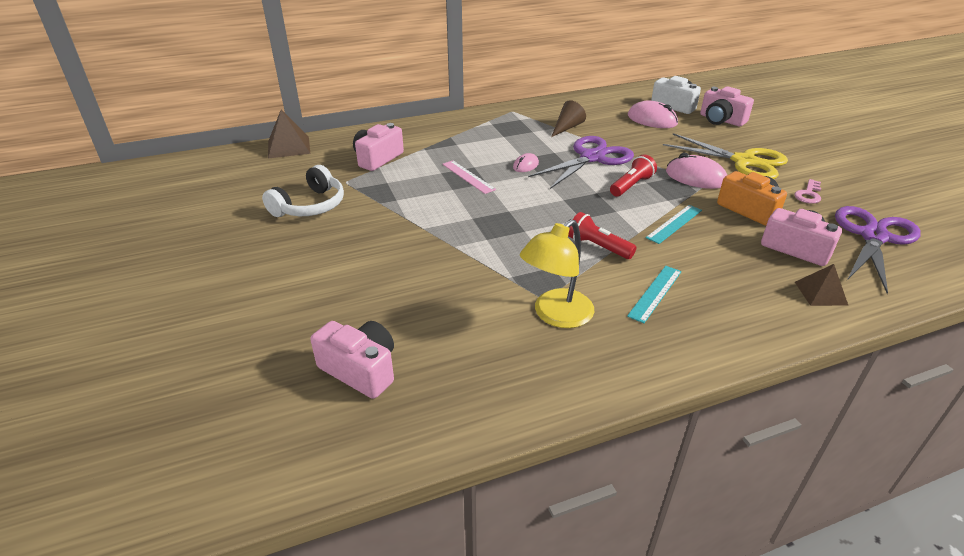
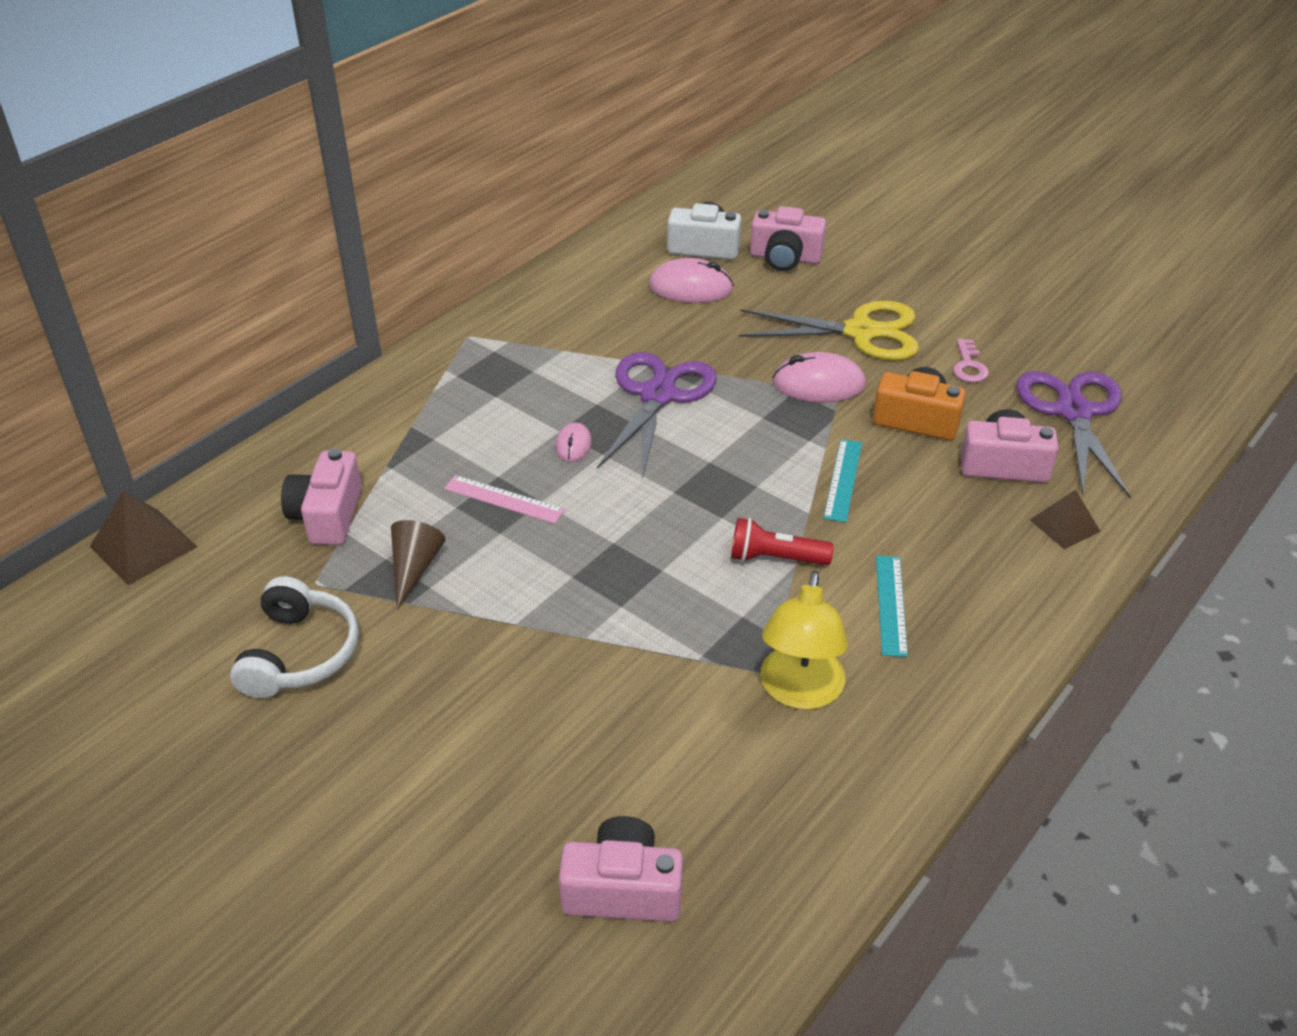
camera: 30 degrees left, 5 degrees up
(567, 127) = (579, 345): brown cone -> brown cone (414, 568)
(631, 185) = (746, 431): red flashlight -> none

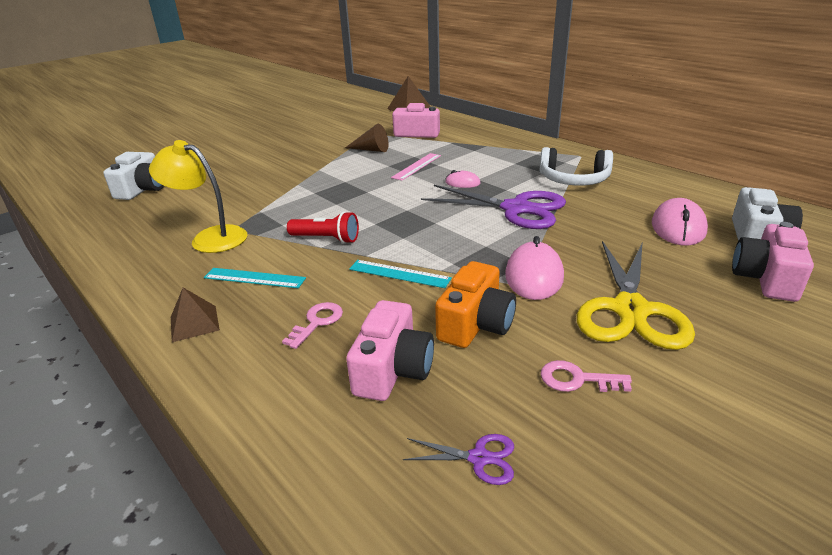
camera: 100 degrees right, 10 degrees down
(300, 654) = (329, 134): white headphones -> white headphones (573, 180)
(622, 889) = (143, 189): pink camera -> white camera
(775, 558) = (326, 239): red flashlight -> red flashlight turned 90 degrees clockwise
(956, 528) = (317, 322): none -> pink key
(1064, 525) = (286, 394): brown pyramid -> brown pyramid (194, 323)
(1073, 412) = (479, 458): purple scissors -> purple scissors, size x0.42

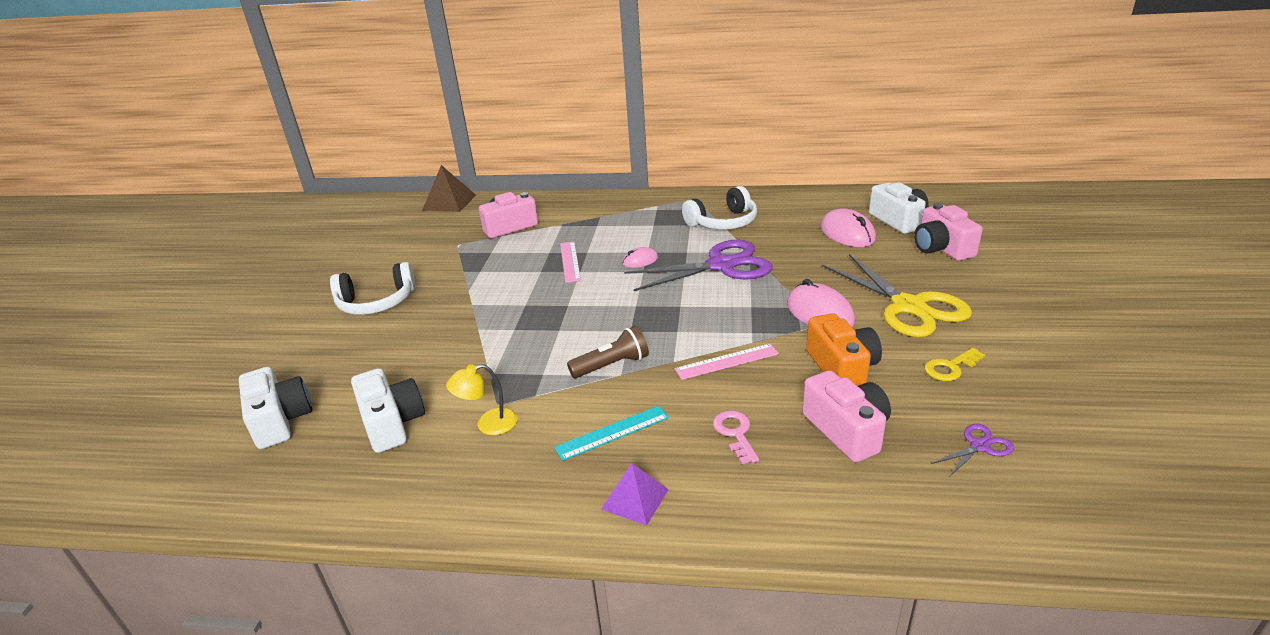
camera: 40 degrees left, 0 degrees up
(176, 214) = (392, 423): none -> white camera
(194, 323) = (635, 499): brown pyramid -> purple pyramid
(210, 238) = (488, 424): yellow lamp -> yellow lamp, size x0.60
(278, 150) = (376, 303): none -> white headphones
(326, 239) = (612, 365): red flashlight -> brown flashlight
(371, 150) = (490, 262): brown cone -> none
(399, 274) = (727, 361): turquoise ruler -> pink ruler
(577, 379) = (950, 367): pink key -> yellow key

